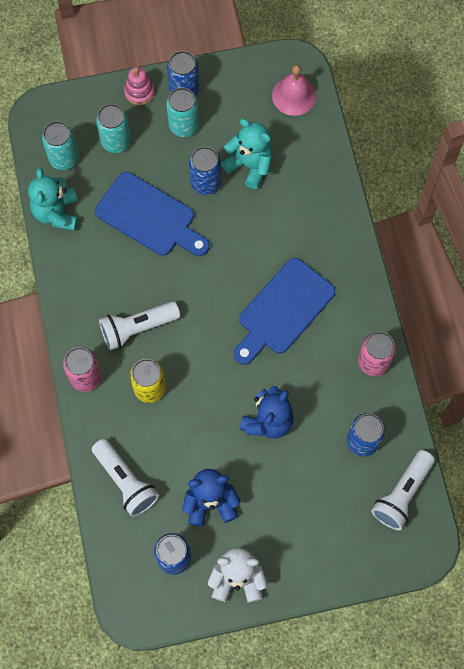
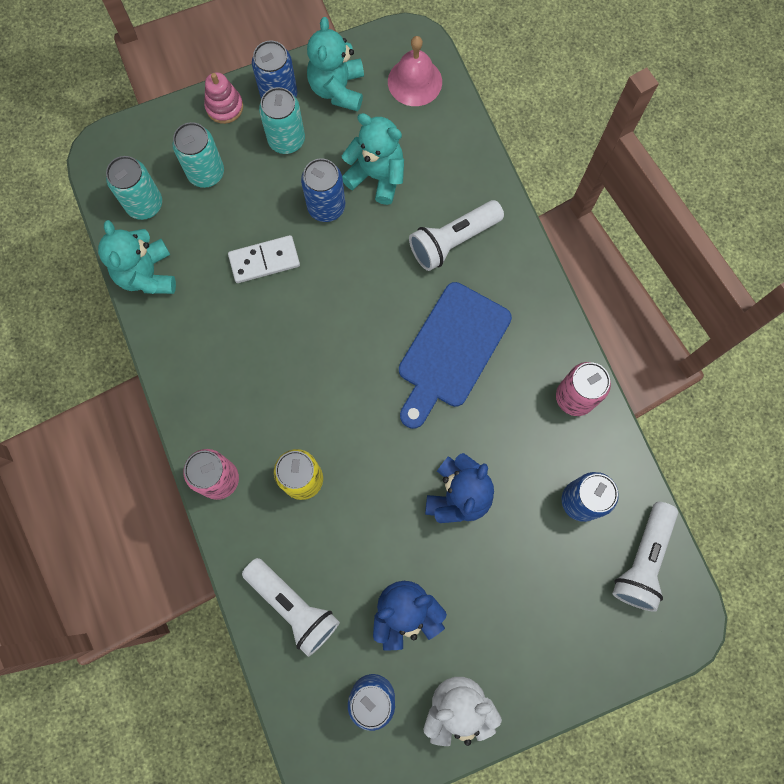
camera: 10 degrees left, 5 degrees up
(137, 328) = (274, 404): white flashlight -> white flashlight (453, 241)
(149, 217) = (264, 260): blue cutting board -> white domino
(231, 92) = (337, 89): none -> turquoise teddy bear

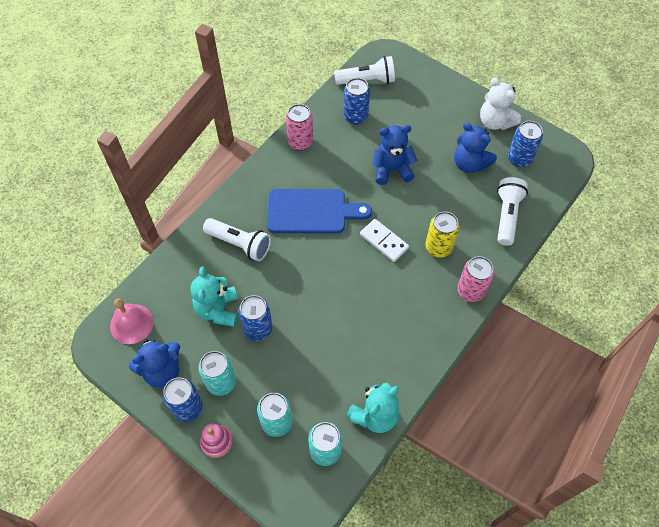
camera: 120 degrees left, 15 degrees down
(264, 260) = (318, 345): white domino -> white domino (384, 241)
(337, 89) = (162, 371): turquoise teddy bear -> blue teddy bear

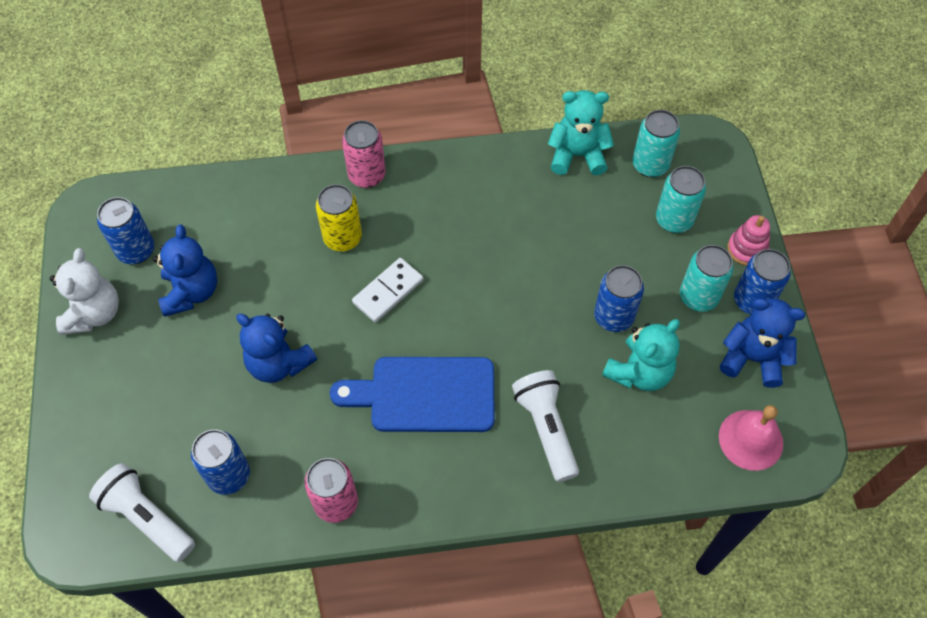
camera: 135 degrees left, 0 degrees up
(311, 211) = (425, 395): blue cutting board -> blue cutting board turned 45 degrees counterclockwise
(384, 241) = (388, 292): white domino -> white domino turned 45 degrees clockwise
(507, 216) = (236, 208): white flashlight -> none

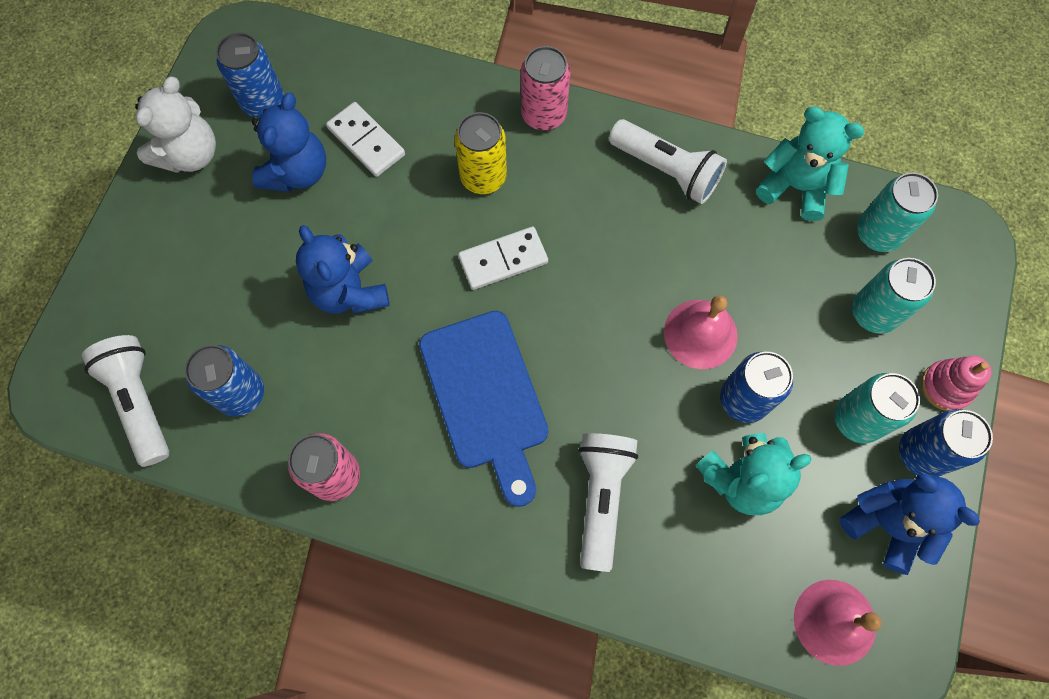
camera: 25 degrees right, 10 degrees up
(236, 247) = (366, 141): none -> white domino
(425, 395) = (486, 397): blue cutting board -> blue cutting board turned 135 degrees counterclockwise
(478, 180) = (666, 170): none -> white flashlight
(560, 284) = (700, 334): none -> pink bell

